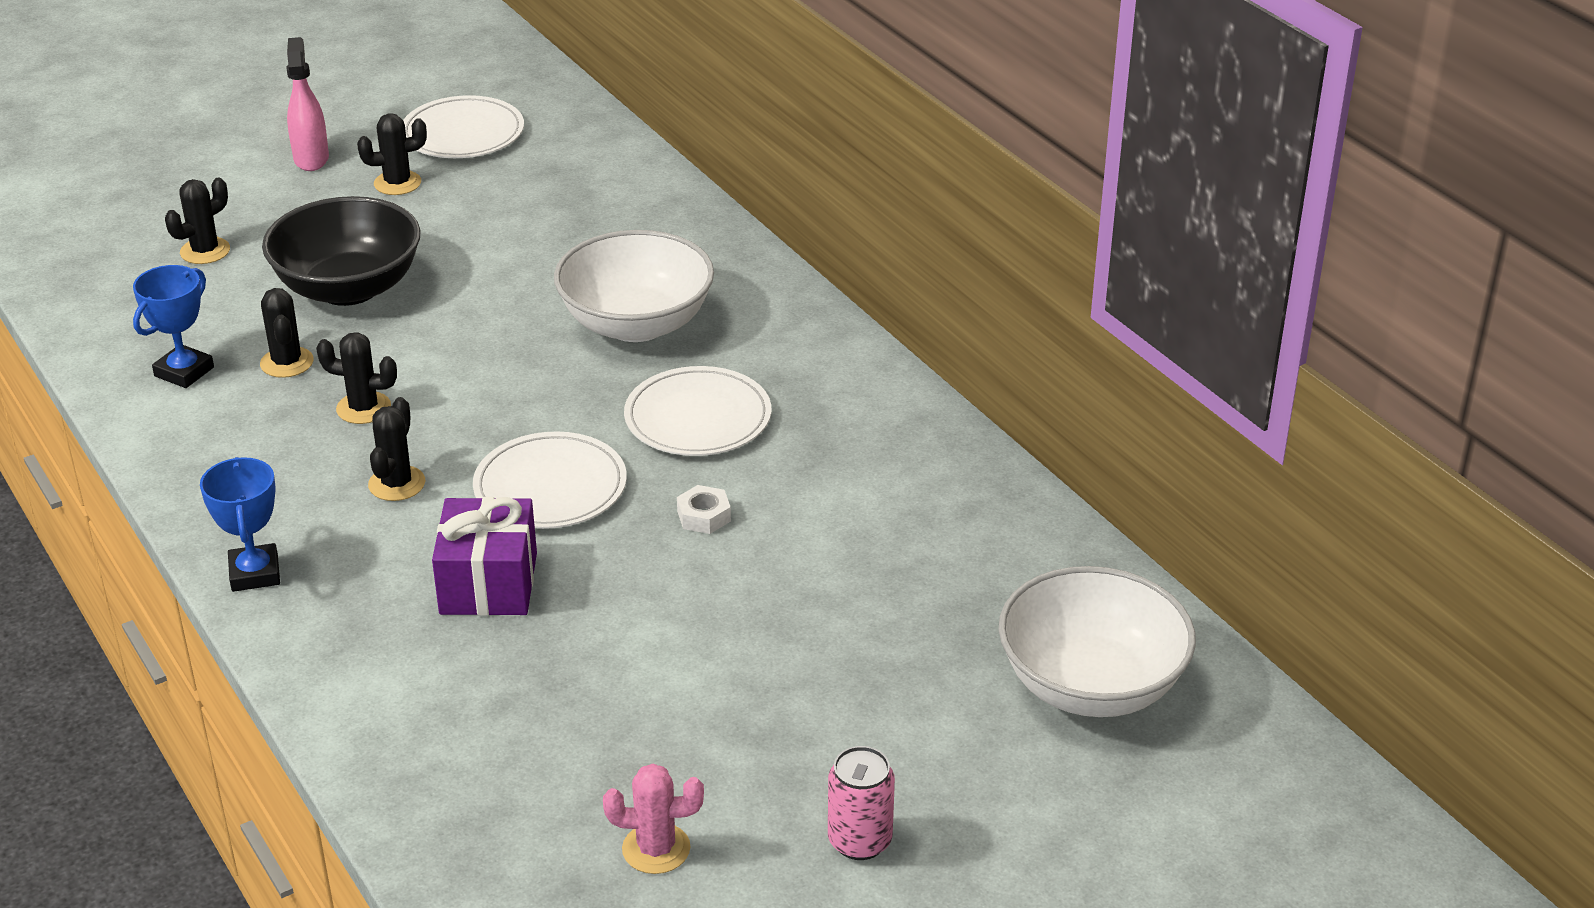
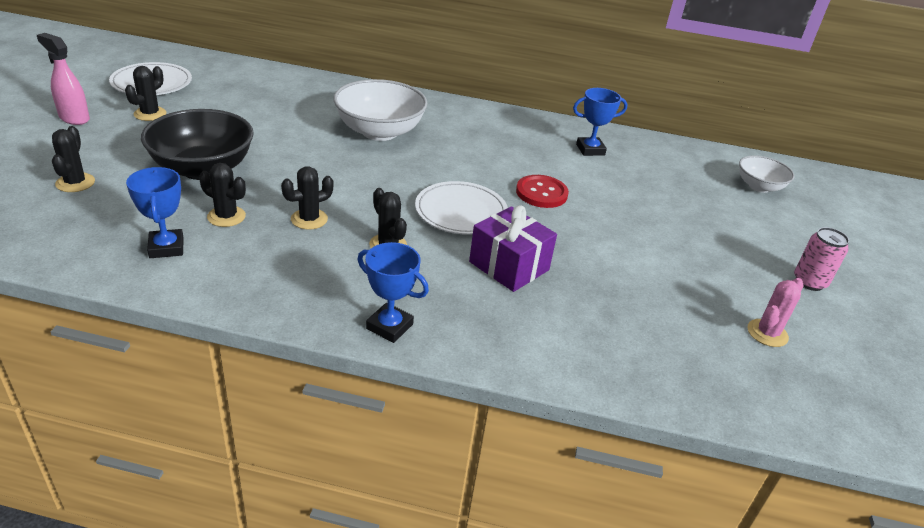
camera: 50 degrees left, 0 degrees up
(698, 418) = (470, 157): white plate -> none
(703, 516) = (541, 193): white nut -> red button
(907, 489) = (590, 150): none -> blue trophy
(1090, 685) = (759, 186): white bowl -> white bowl, size x0.57

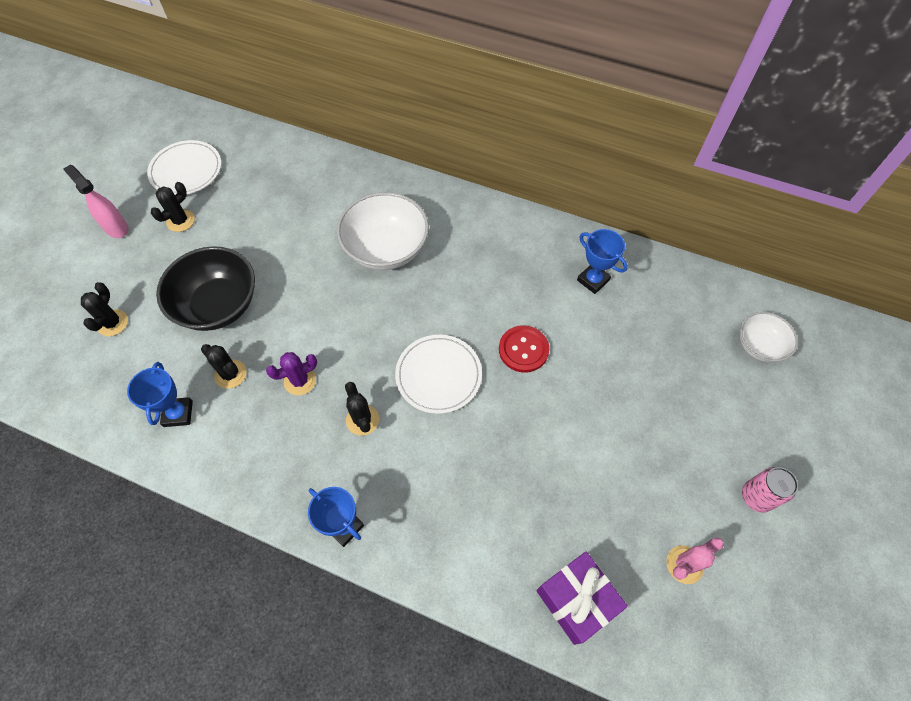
camera: 15 degrees right, 25 degrees up
(309, 219) = (300, 380): black cactus -> purple cactus
(509, 266) = (465, 455): purple gift -> purple gift (576, 600)
(590, 150) = (593, 280): blue trophy -> blue trophy turned 45 degrees clockwise

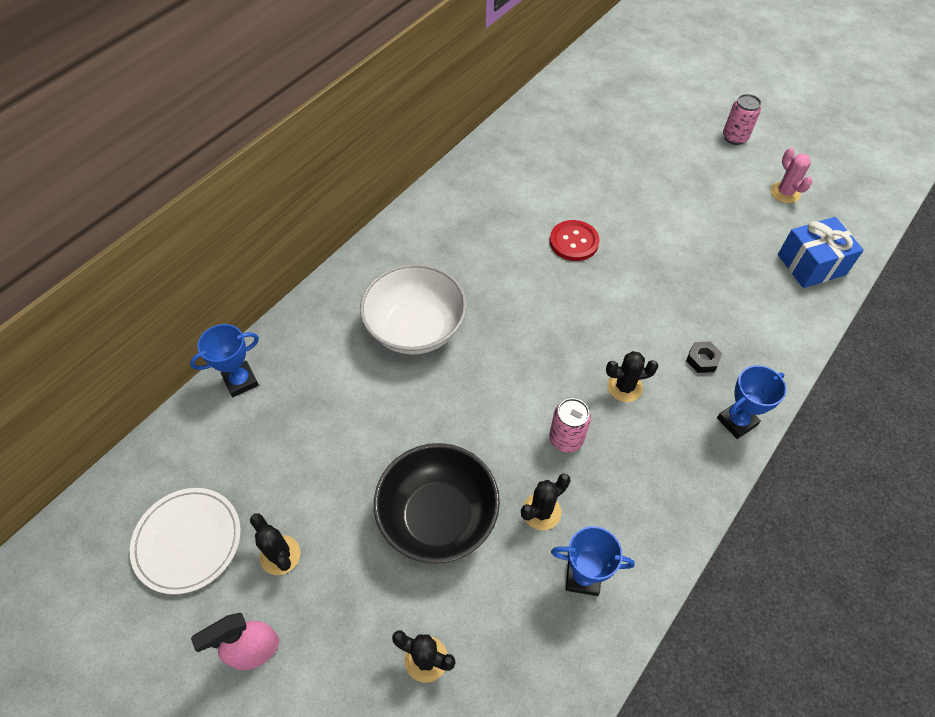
camera: 75 degrees left, 5 degrees down
(300, 380) = (566, 439): purple cactus -> pink can
(409, 487) = (702, 360): none -> black nut
(438, 375) = (587, 313): white plate -> none
(576, 600) = (811, 264): purple gift -> blue gift
(593, 280) = (511, 174): blue trophy -> blue trophy (240, 381)
(759, 346) = (606, 95): white bowl -> none

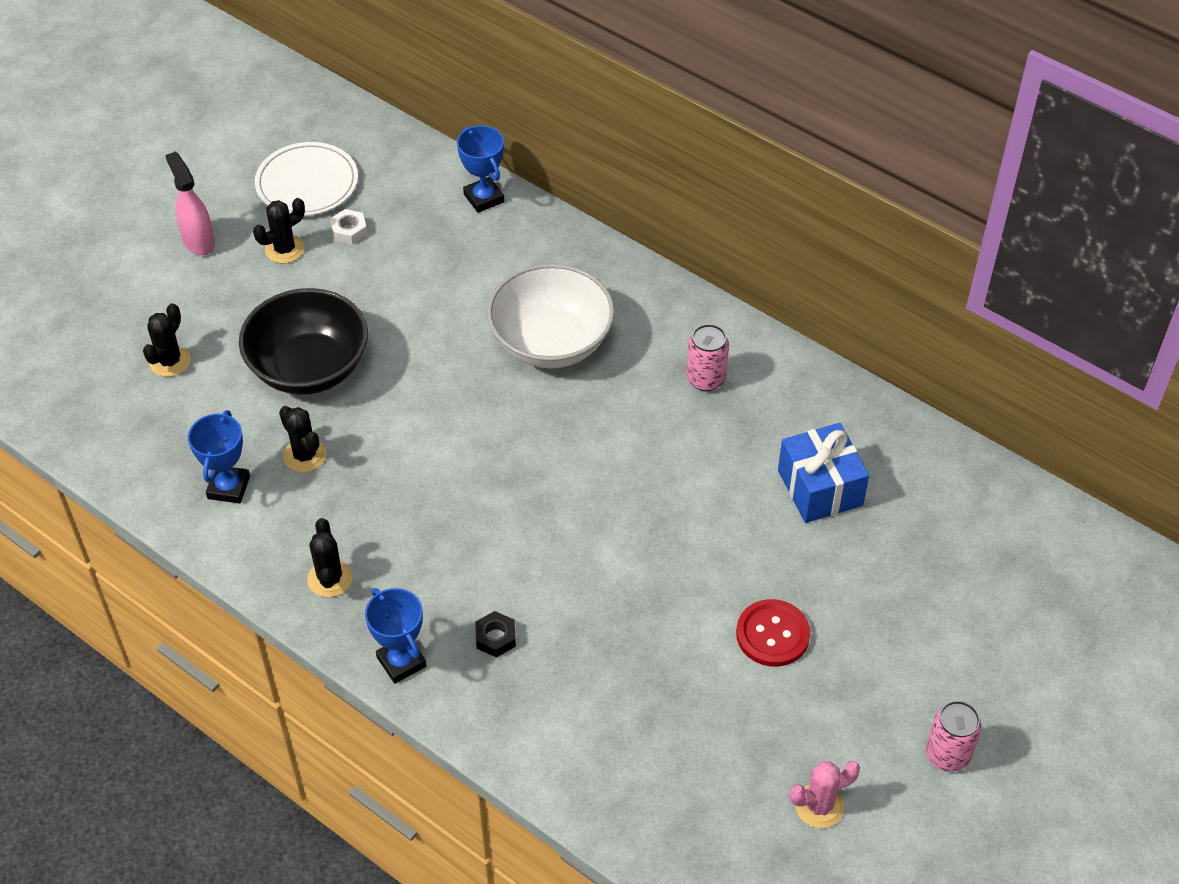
camera: 90 degrees right, 5 degrees down
(264, 494) = (349, 231): none -> white nut
(566, 439) = (391, 483): pink can -> pink can (705, 379)
(574, 242) = (698, 510): red button -> red button (772, 634)
(624, 387) = (458, 547): black cactus -> black cactus (330, 579)
(811, 264) = (664, 810): blue gift -> blue gift (820, 488)

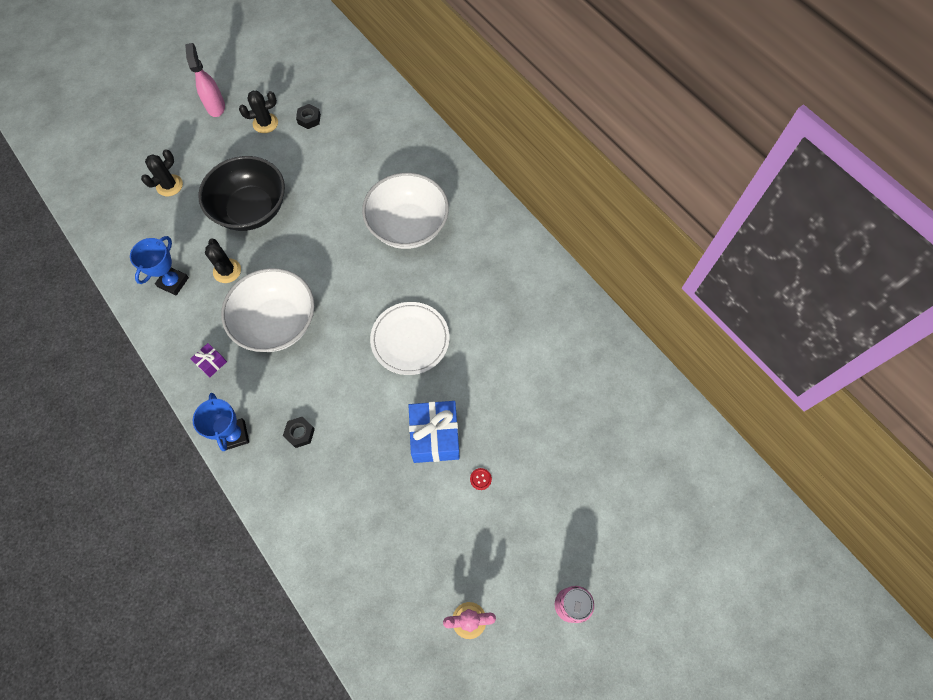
camera: 15 degrees right, 15 degrees up
(307, 183) = (295, 80): white plate -> white plate (410, 339)
(330, 579) = (211, 363): black cactus -> purple gift
(349, 231) = (309, 119): white nut -> black nut
(407, 507) = (277, 323): none -> white bowl
(484, 198) = (400, 114): blue trophy -> none
(705, 379) = (499, 276): pink can -> none
(772, 634) = (480, 479): red button -> red button, size x0.43
(820, 488) = (548, 376): blue gift -> blue gift (435, 437)

